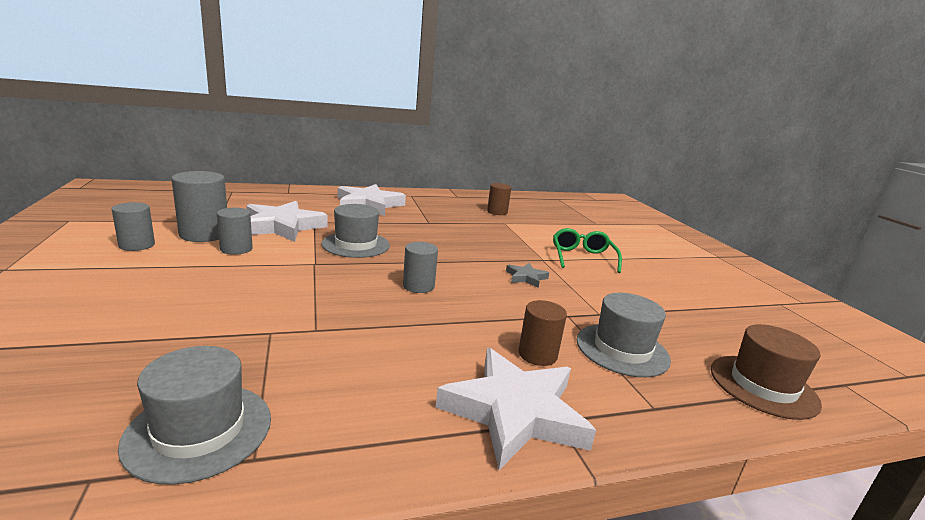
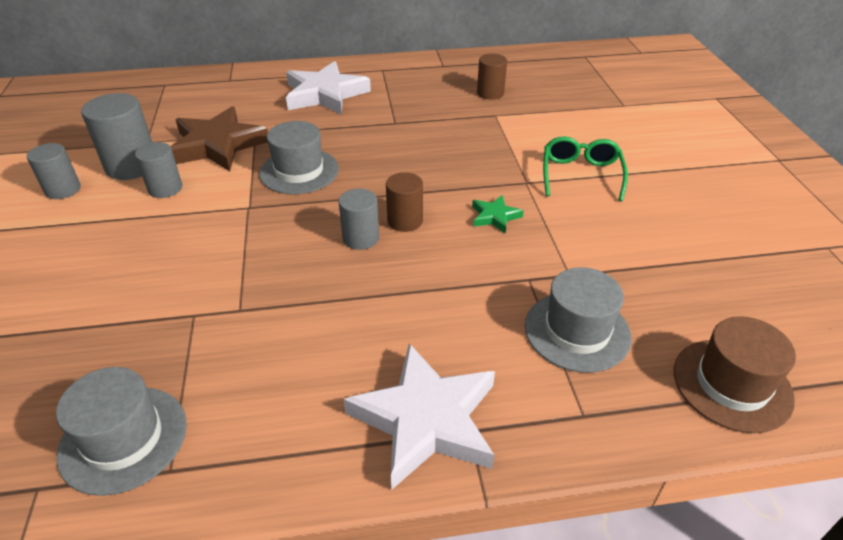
camera: 10 degrees right, 20 degrees up
(282, 226) = (217, 145): white star -> brown star
(526, 277) = (495, 216): grey star -> green star
(537, 354) = (473, 341): brown cylinder -> brown cylinder (405, 221)

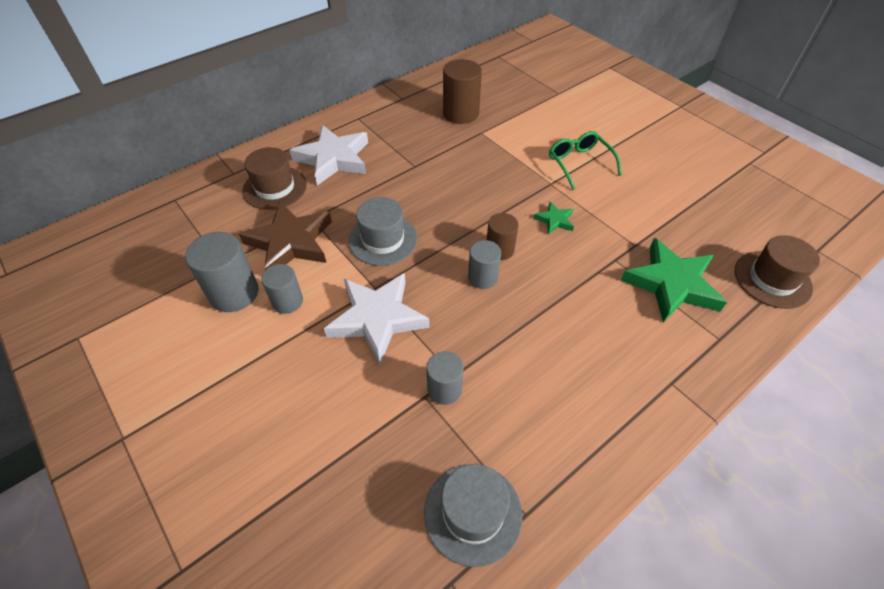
camera: 30 degrees left, 10 degrees up
(63, 189) = (193, 342): grey cylinder -> grey cylinder (444, 389)
(250, 101) = (275, 188): none -> brown hat
(426, 420) = (642, 389): white star -> white star (377, 319)
(490, 93) = (460, 113): brown cylinder -> brown cylinder, size x1.59
(577, 331) = (672, 284): grey hat -> green star

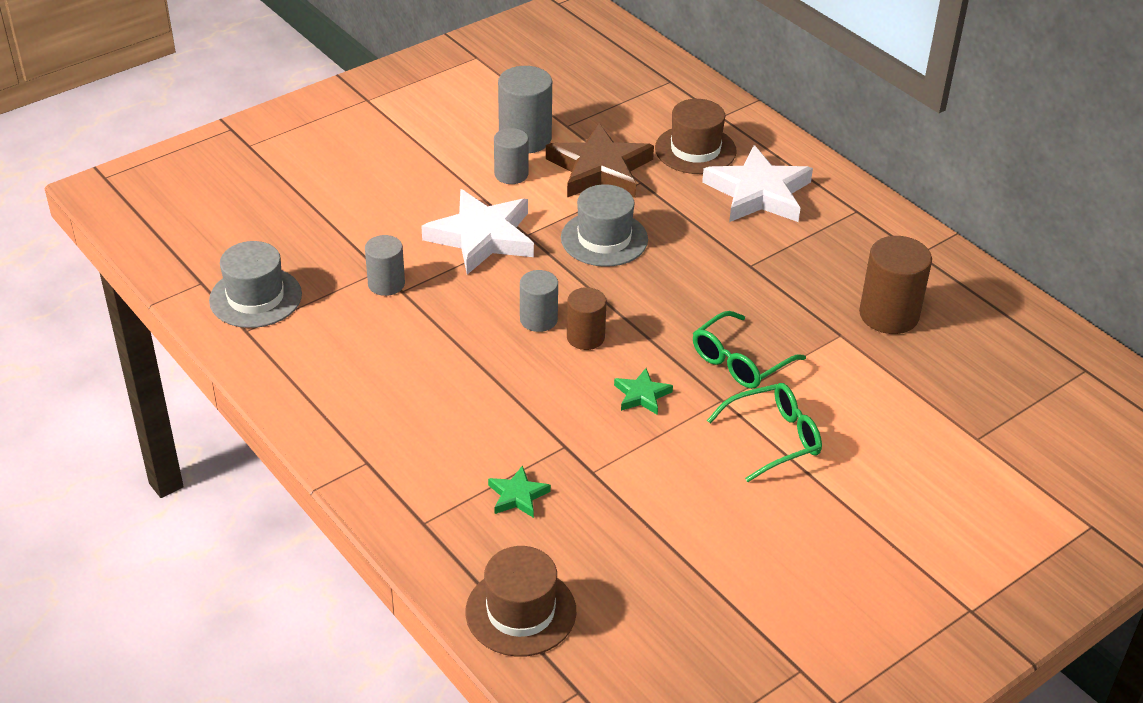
camera: 90 degrees right, 10 degrees down
(513, 174) = (739, 361): none -> green glasses
(672, 284) = (517, 496): green star -> green star, size x0.47

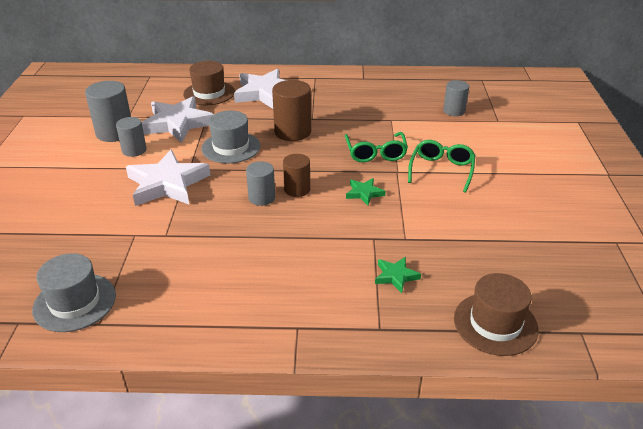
camera: 50 degrees left, 5 degrees down
(386, 284) = (150, 238): grey cylinder -> grey cylinder (454, 111)
(600, 169) = (177, 123): brown star -> white star
(889, 315) = (393, 103): brown cylinder -> brown cylinder (292, 132)

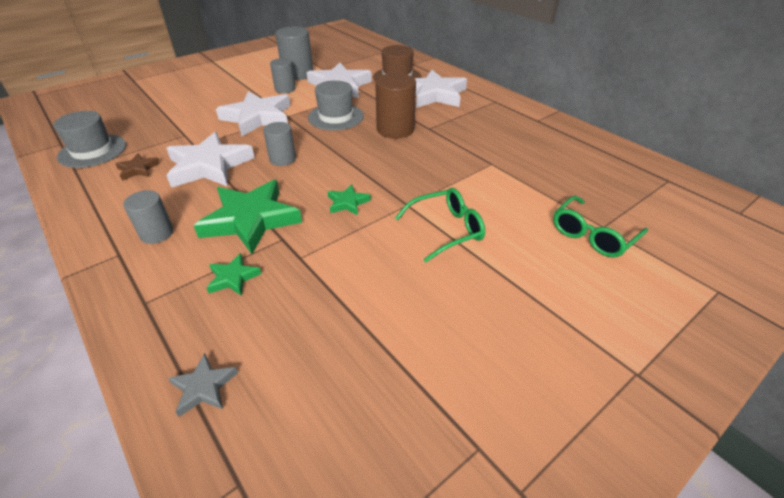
camera: 50 degrees right, 5 degrees up
(162, 281) = (138, 169): none -> brown star
(217, 238) = (209, 166): none -> white star
(297, 189) = (313, 168): brown cylinder -> none
(331, 244) = (250, 220): none -> green star
(375, 153) = (421, 180): green glasses -> green glasses (592, 235)
(454, 111) = (570, 190): grey cylinder -> grey cylinder (157, 233)
(495, 324) = (203, 387): brown hat -> grey star

